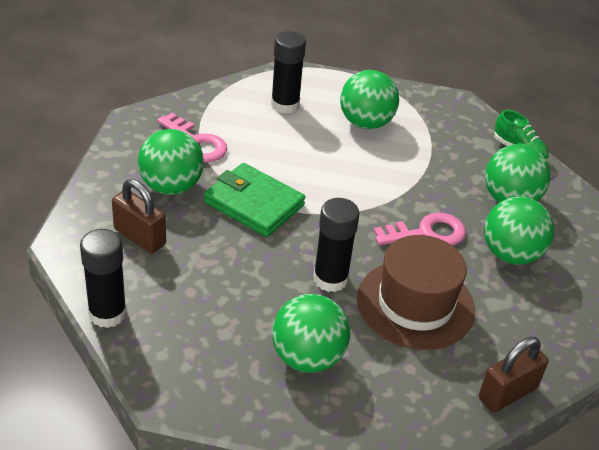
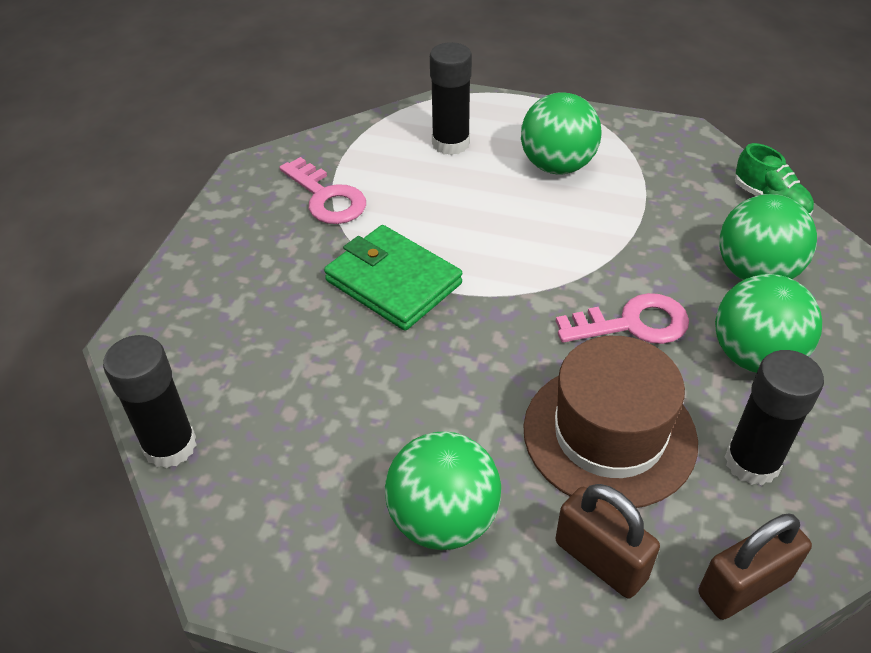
camera: 10 degrees right, 5 degrees up
(139, 237) = (232, 331): brown padlock -> brown padlock (600, 560)
(171, 186) = (285, 258): green ball -> none
(330, 279) = (488, 394): black glue stick -> black glue stick (752, 462)

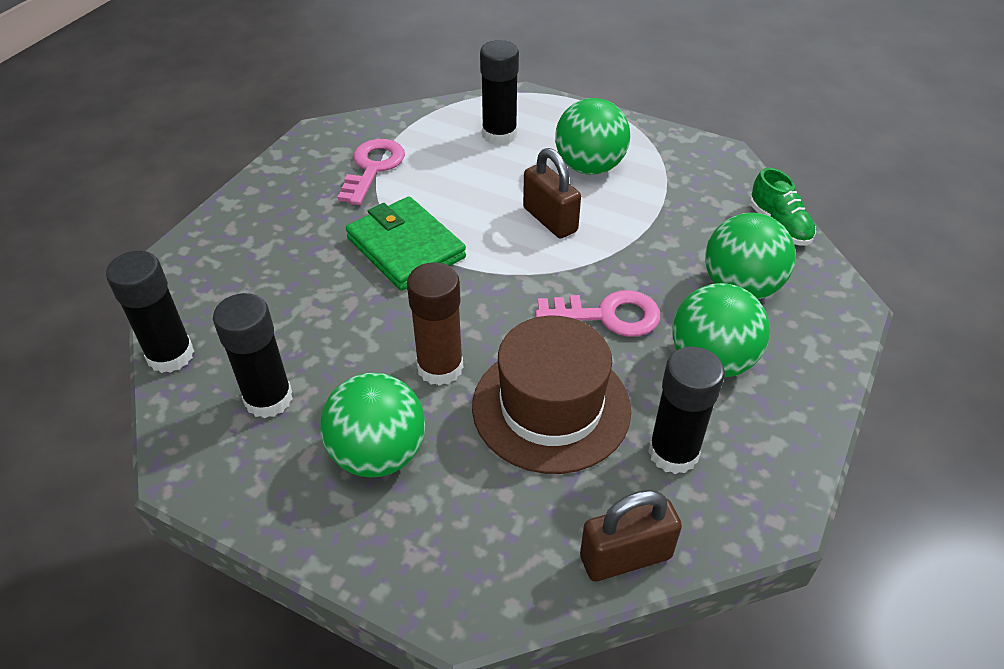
camera: 10 degrees right, 0 degrees up
(299, 477) = (268, 399): none -> black glue stick
(327, 198) = (373, 168): pink key -> pink key turned 135 degrees counterclockwise
(476, 410) = (440, 367): none -> brown glue stick
(600, 560) = (504, 512): brown padlock -> brown padlock (550, 220)

